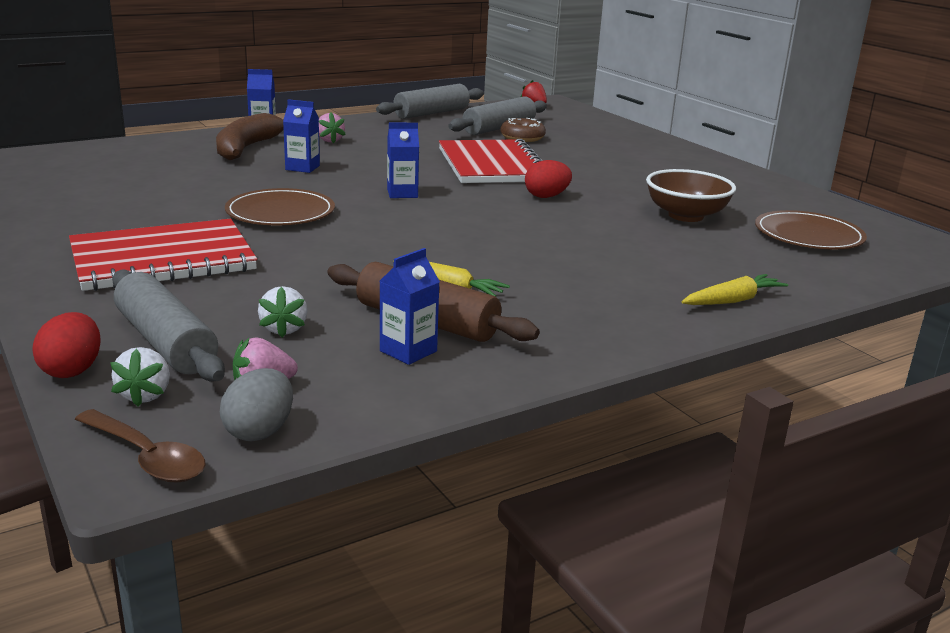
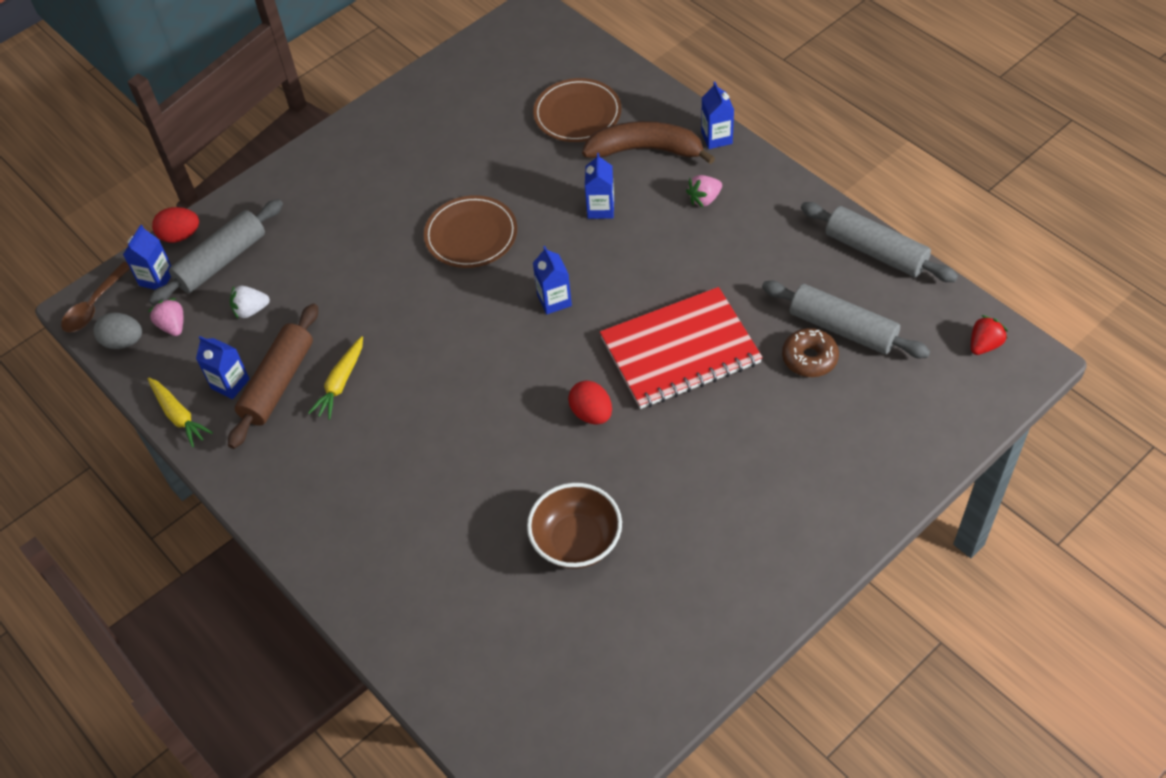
camera: 85 degrees right, 30 degrees up
(145, 395) = (156, 278): white strawberry -> blue carton
(162, 259) = (351, 206): red notebook -> none
(732, 300) = (361, 582): yellow carrot -> yellow carrot (179, 416)
(808, 235) = (553, 658): brown plate -> brown plate (577, 113)

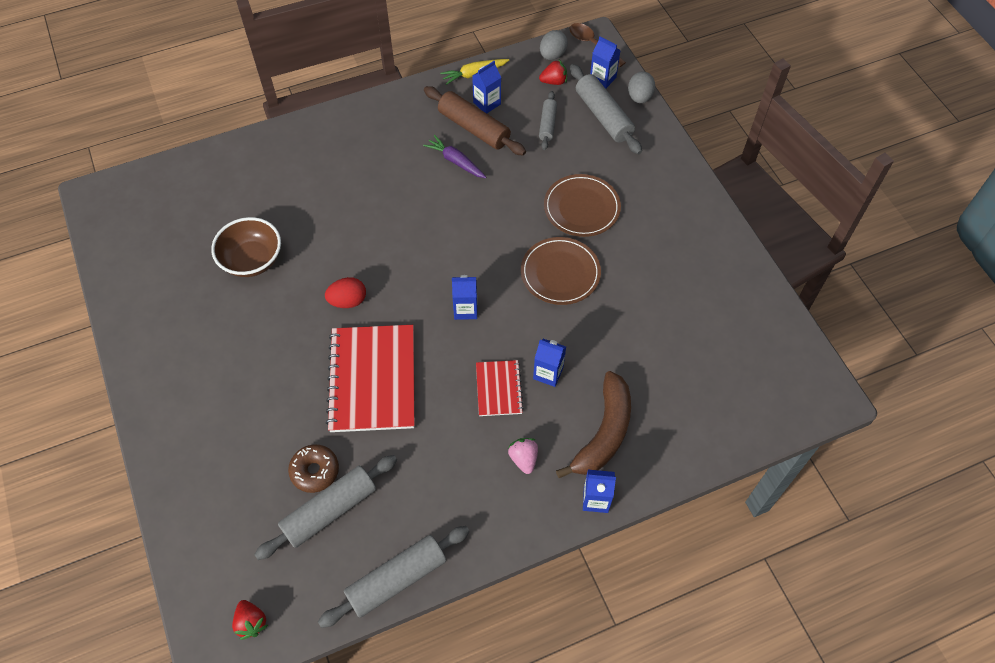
camera: 105 degrees right, 5 degrees up
(173, 326) = (554, 81): pink strawberry -> red strawberry
(180, 236) = (639, 97): red egg -> grey egg
(251, 310) = (547, 124): white strawberry -> grey rolling pin
(340, 383) = (455, 161): yellow carrot -> purple carrot
(577, 113) = (673, 392): brown plate -> brown plate (581, 207)
(638, 241) = (498, 389): none -> red notebook

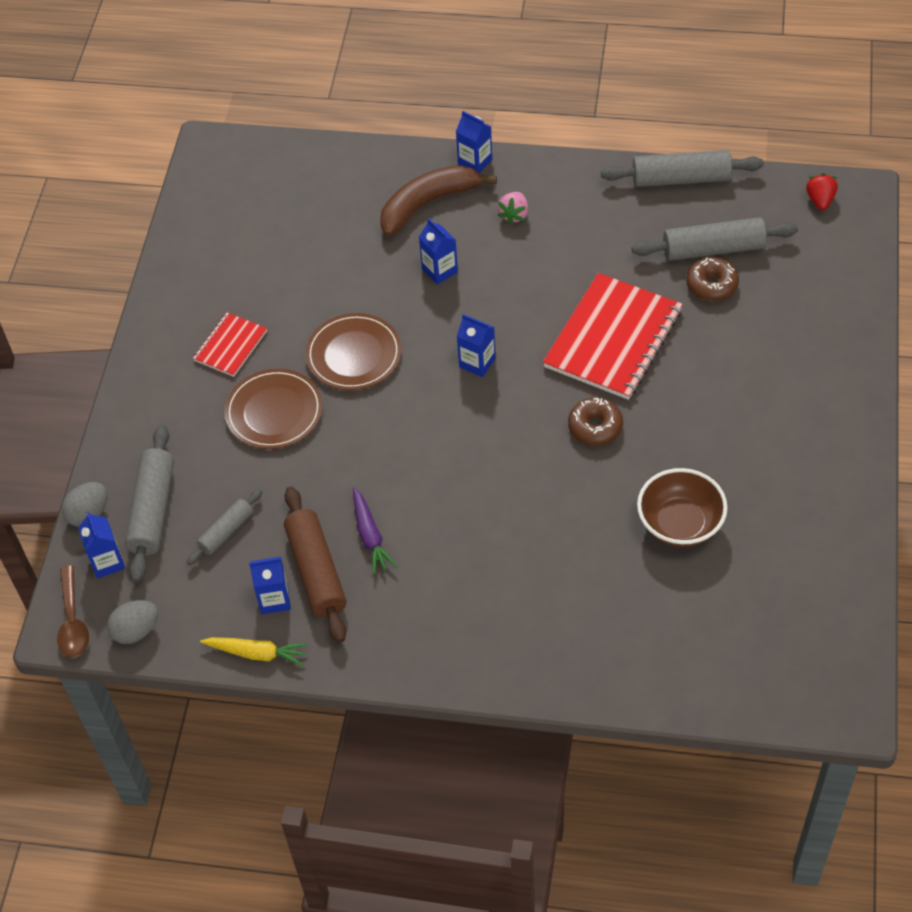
camera: 145 degrees left, 5 degrees down
(348, 301) = (595, 427): red egg -> brown donut
(498, 389) = (496, 278): red notebook -> red notebook (230, 346)
(554, 81) = (168, 589): red strawberry -> none

